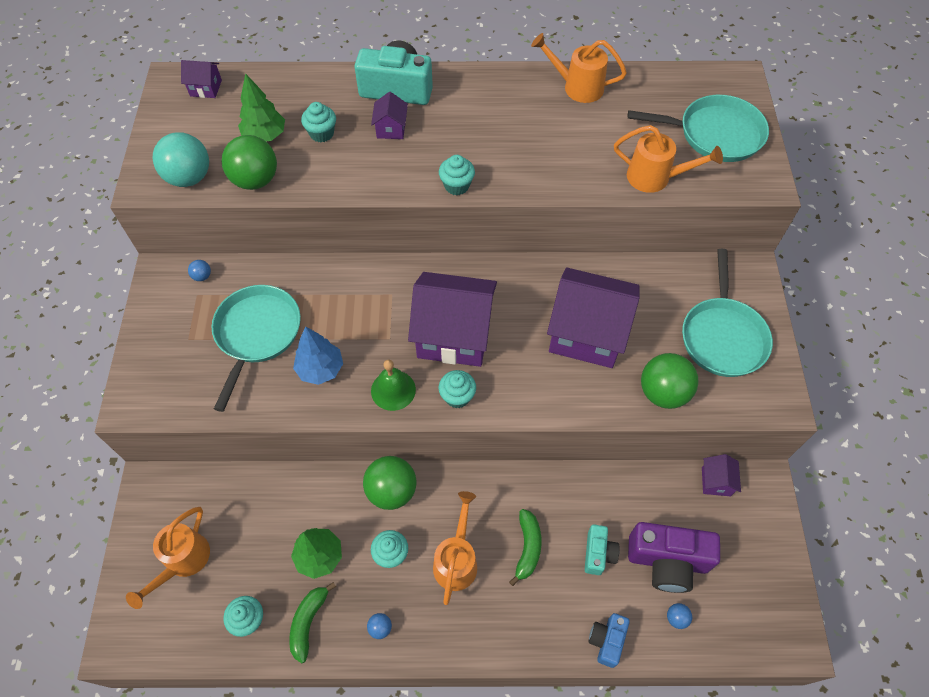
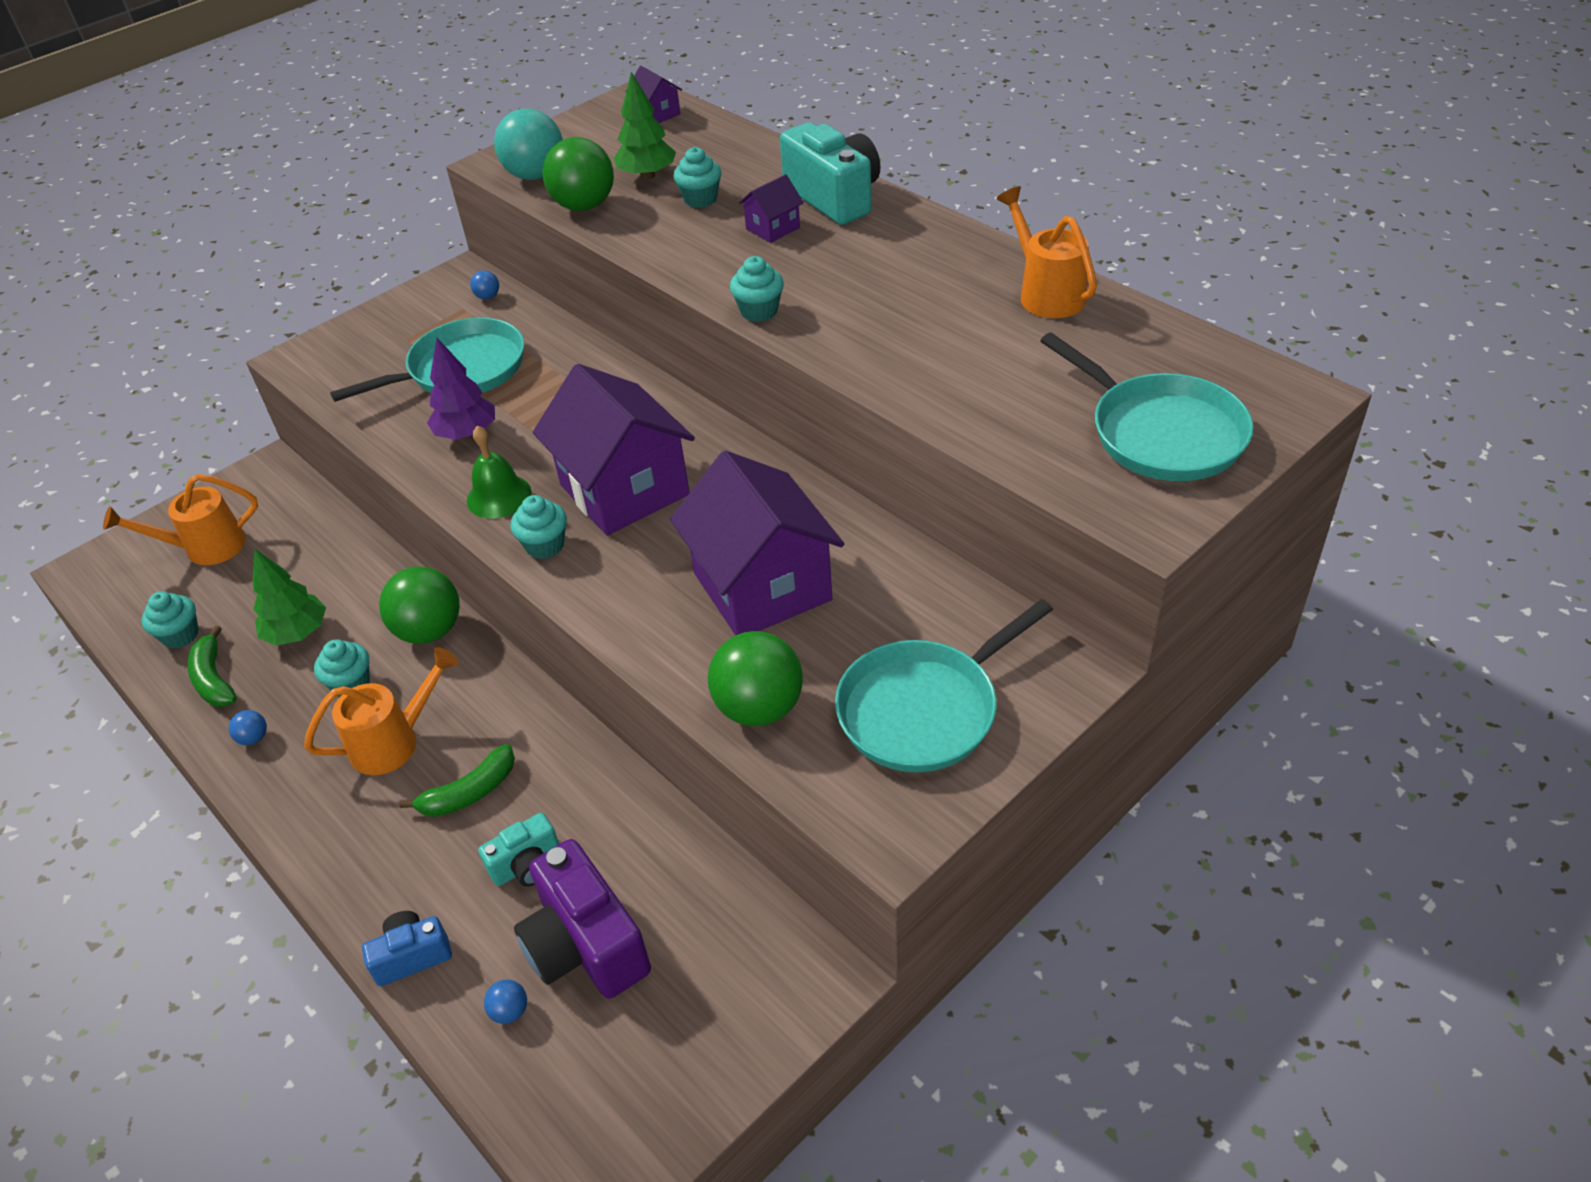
camera: 50 degrees right, 15 degrees down
(308, 622) = (214, 679): green banana -> green banana turned 90 degrees counterclockwise
(320, 369) = (467, 434): blue tree -> purple tree
(655, 178) = (1001, 431): orange watering can -> none
(716, 481) = (763, 919): purple house -> none

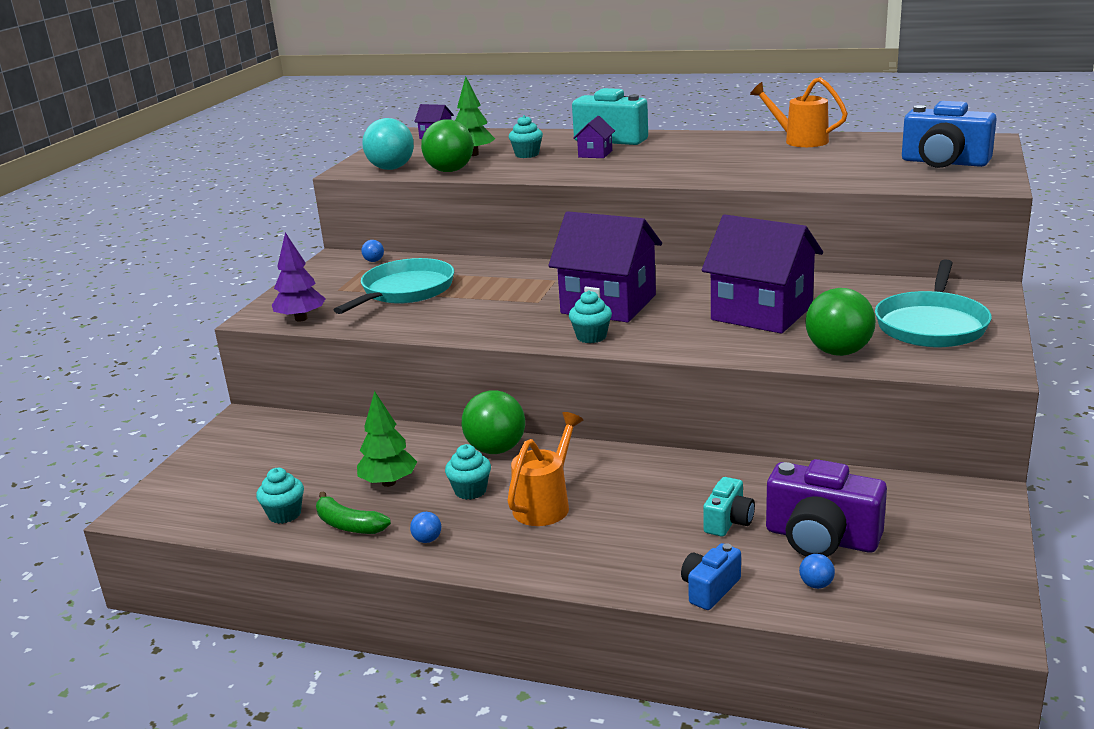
camera: 30 degrees left, 20 degrees down
(206, 548) = (243, 468): orange watering can -> none
(467, 434) = (455, 312): purple tree -> purple tree (301, 319)
(469, 793) = (638, 506): green banana -> none
(499, 496) = (523, 328): green bell -> none
(759, 311) = (643, 178): turquoise cupcake -> none
(1160, 433) = (944, 162): turquoise pan -> blue camera

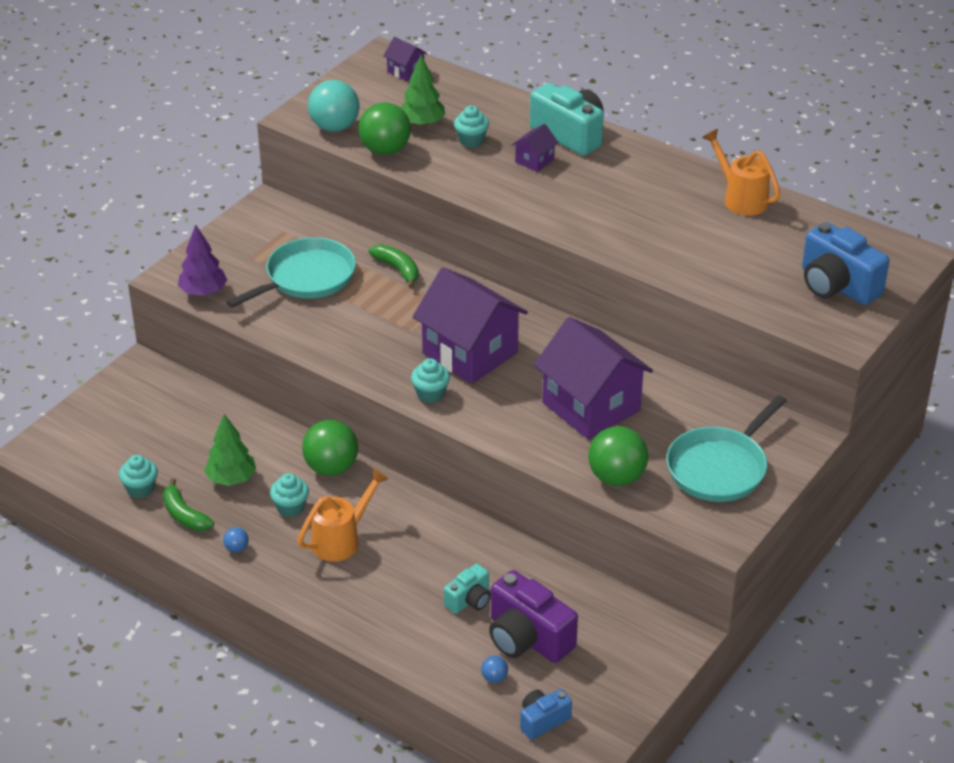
camera: 15 degrees right, 15 degrees up
(374, 261) = (298, 220): blue ball -> none
(493, 270) = (398, 269): none -> green banana
(710, 589) = (416, 658): blue camera -> blue camera (542, 720)

